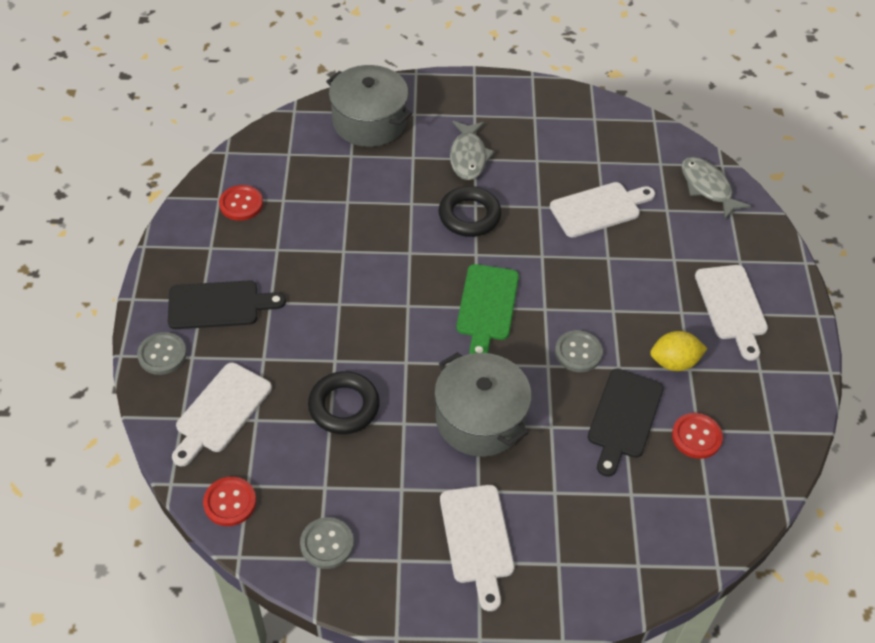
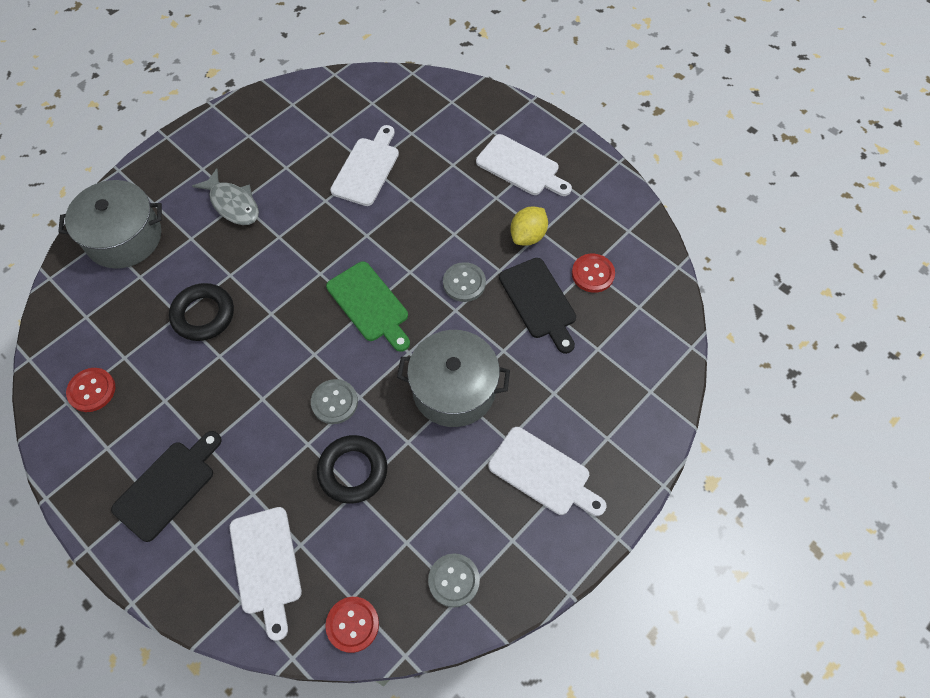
camera: 45 degrees left, 10 degrees up
(162, 354) = (166, 568): grey button -> grey button (334, 402)
(469, 216) = (283, 248): black ring -> black ring (203, 315)
(707, 187) = (420, 96): grey fish -> none

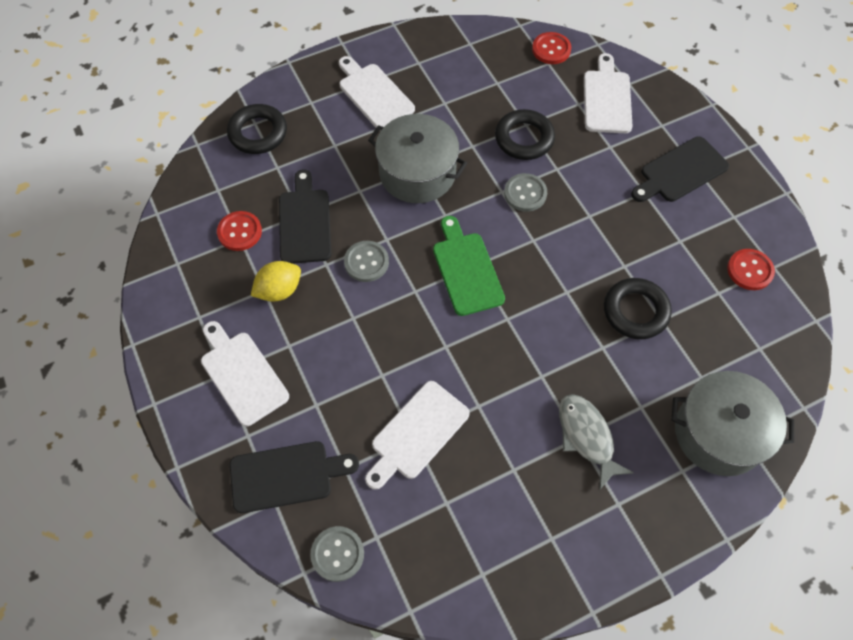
camera: 160 degrees left, 0 degrees up
(451, 117) = (286, 476): none -> black cutting board
(454, 580) = (471, 52): grey button -> grey button (337, 554)
(640, 380) = (258, 133): none -> black ring

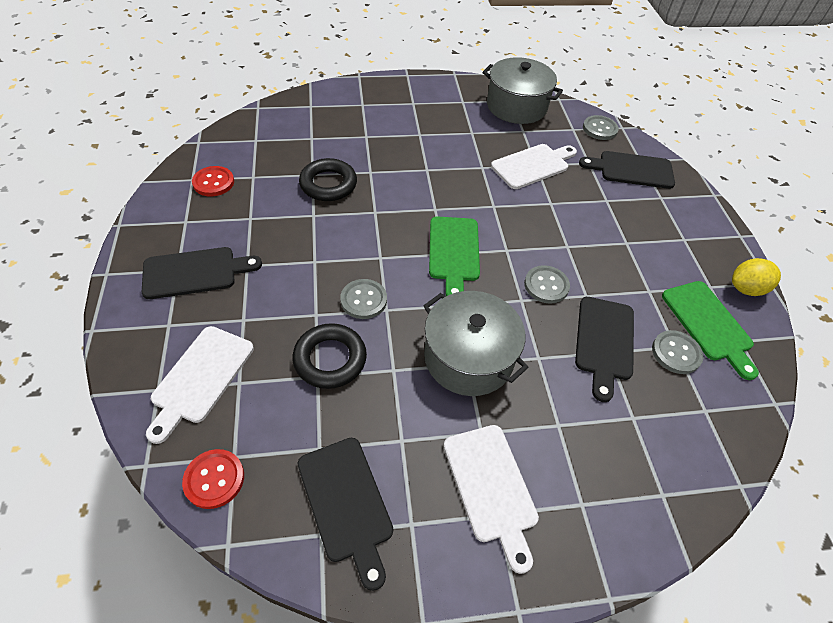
camera: 165 degrees left, 10 degrees down
(206, 271) = (708, 324): none -> green cutting board
(240, 232) = (676, 353): red button -> grey button
(242, 374) = (667, 234): white cutting board -> none
(258, 133) = (658, 476): black ring -> none
(279, 290) = (634, 286): yellow lemon -> yellow lemon (746, 289)
(463, 61) = (346, 503): none -> black cutting board
(586, 437) = (414, 133): grey fish -> none
(719, 433) = (324, 112): grey pot -> grey pot (516, 106)

